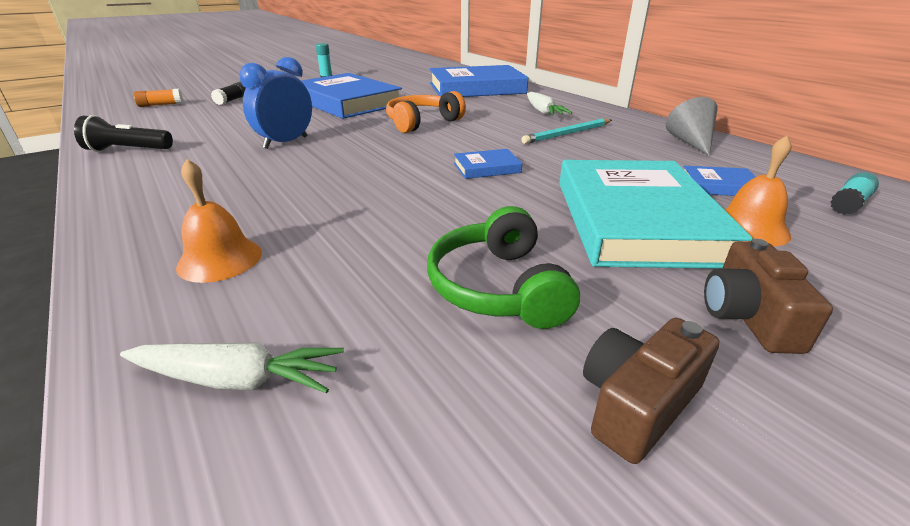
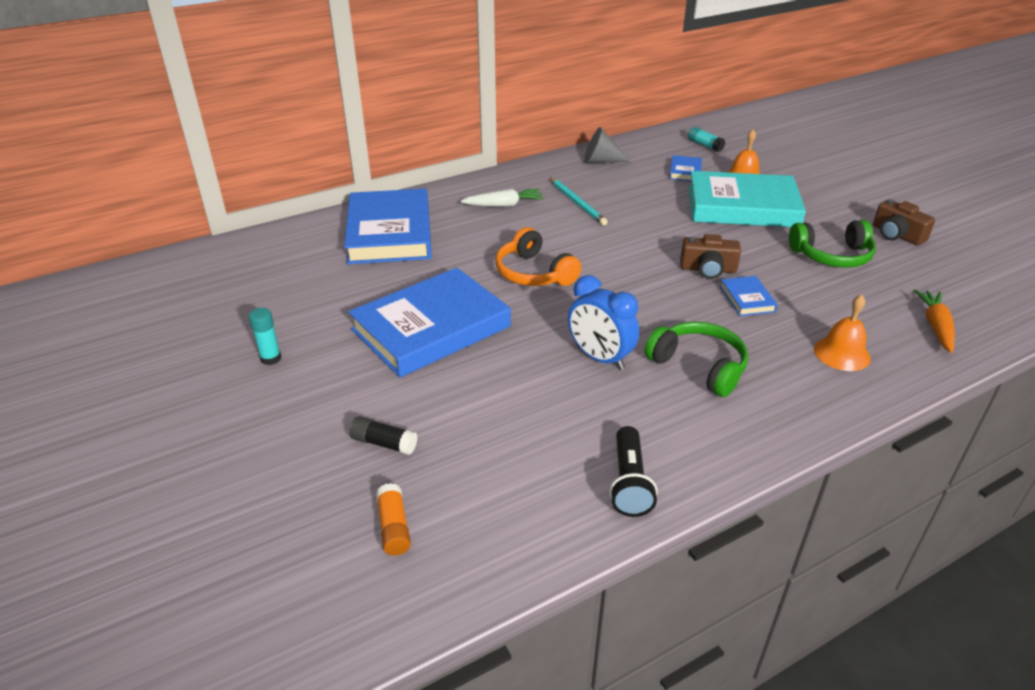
camera: 85 degrees left, 5 degrees up
(237, 379) = (935, 326): white carrot -> orange carrot
(250, 176) = (699, 366): none -> green headphones
(486, 168) = (663, 246): blue book -> blue book (747, 299)
(748, 316) = (829, 200): brown camera -> brown camera (708, 269)

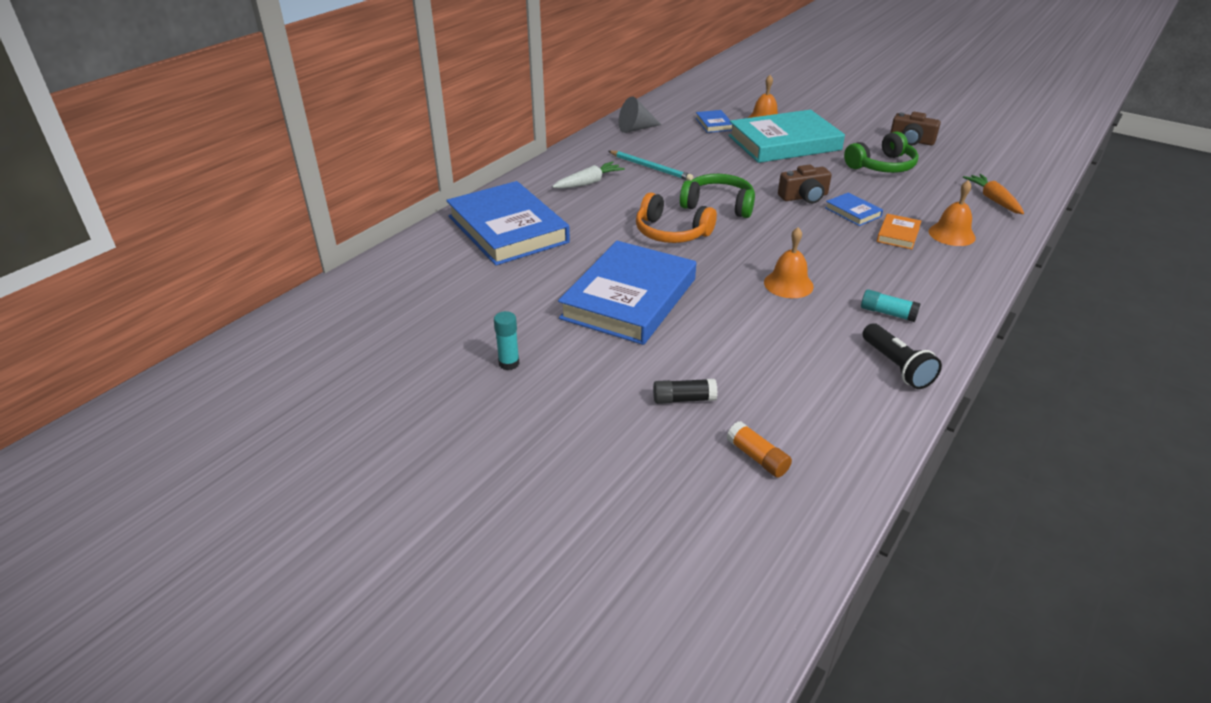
camera: 25 degrees left, 0 degrees up
(600, 358) = (788, 284): blue clock -> orange bell
(699, 366) = (865, 270): green headphones -> green headphones (718, 205)
(705, 145) = (709, 100): turquoise glue stick -> turquoise glue stick (887, 313)
(776, 337) = (898, 234): none -> orange book

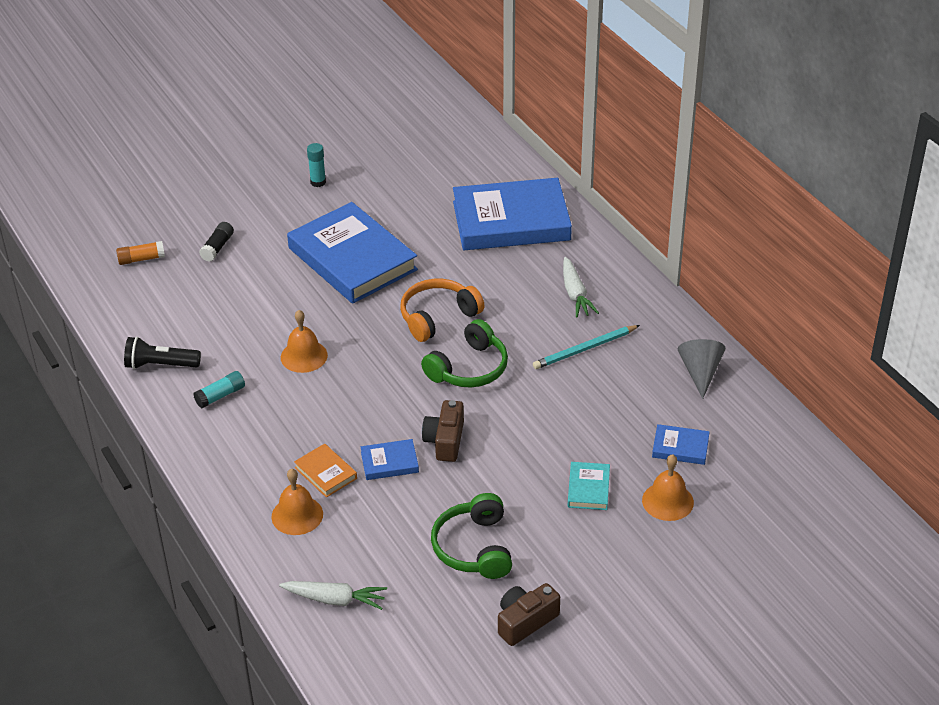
camera: 115 degrees right, 5 degrees up
(784, 143) = (588, 488): turquoise book -> turquoise book, size x0.42
(993, 200) = (335, 599): orange carrot -> white carrot

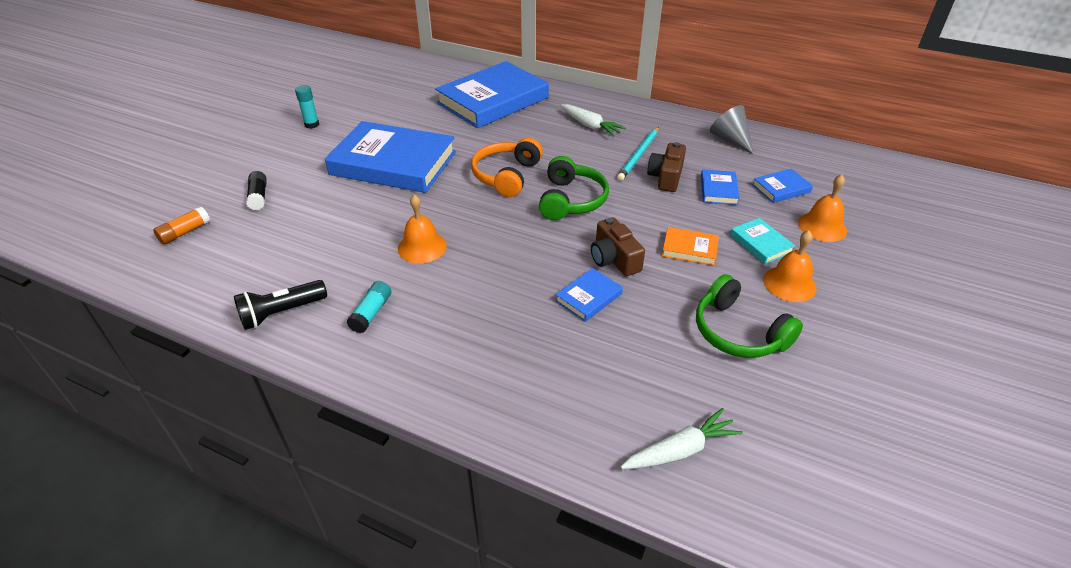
camera: 35 degrees left, 0 degrees up
(297, 515) = (556, 386): orange bell -> orange bell (789, 283)
(325, 473) = (542, 334): orange book -> orange book (689, 249)
(525, 621) = (854, 372): brown camera -> brown camera (666, 177)
(617, 420) = (718, 190): none -> blue book

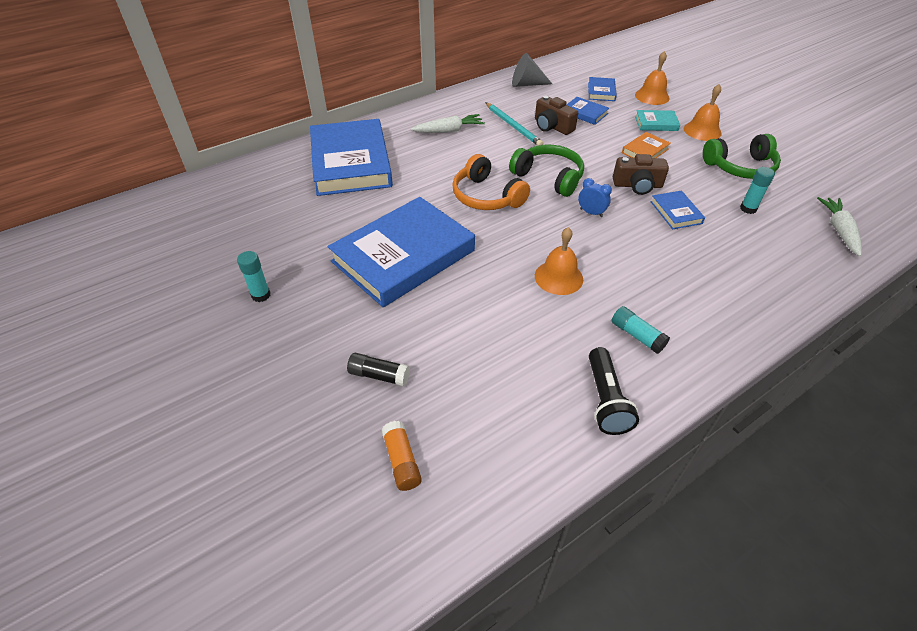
camera: 60 degrees left, 5 degrees up
(536, 240) = (591, 213): none -> blue clock
(650, 354) = (748, 209): none -> turquoise glue stick

